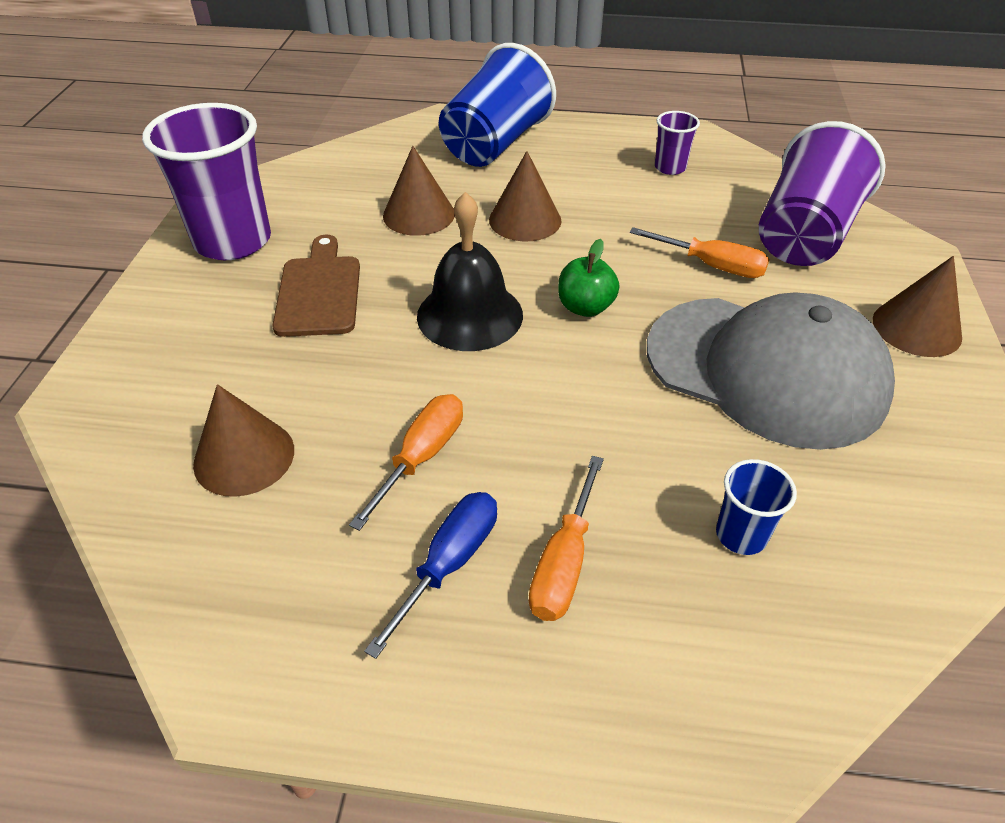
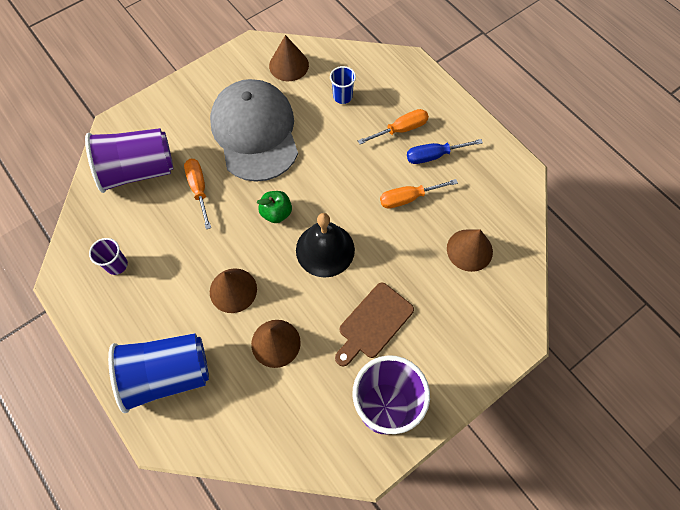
camera: 135 degrees left, 20 degrees up
(916, 328) = (179, 102): brown cone -> brown cone (289, 65)

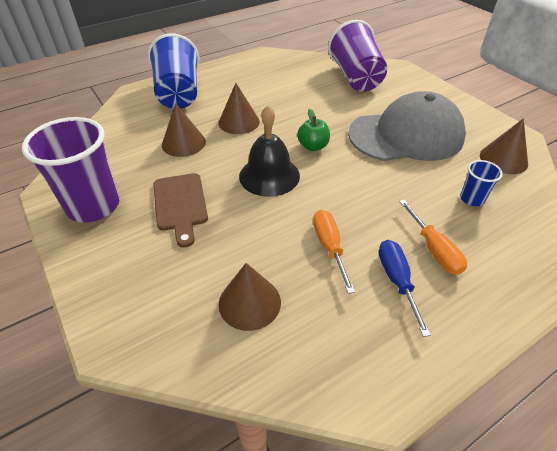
camera: 95 degrees right, 20 degrees down
(117, 265) = (272, 72): purple cup -> none
(199, 189) = (338, 105): orange screwdriver -> none
(373, 323) = (180, 205): brown cutting board -> brown cutting board turned 150 degrees counterclockwise

